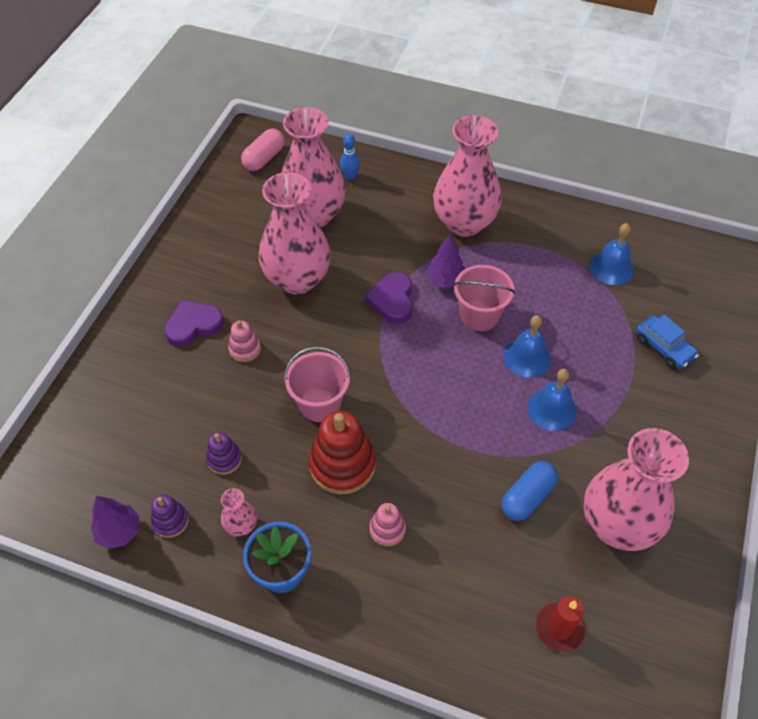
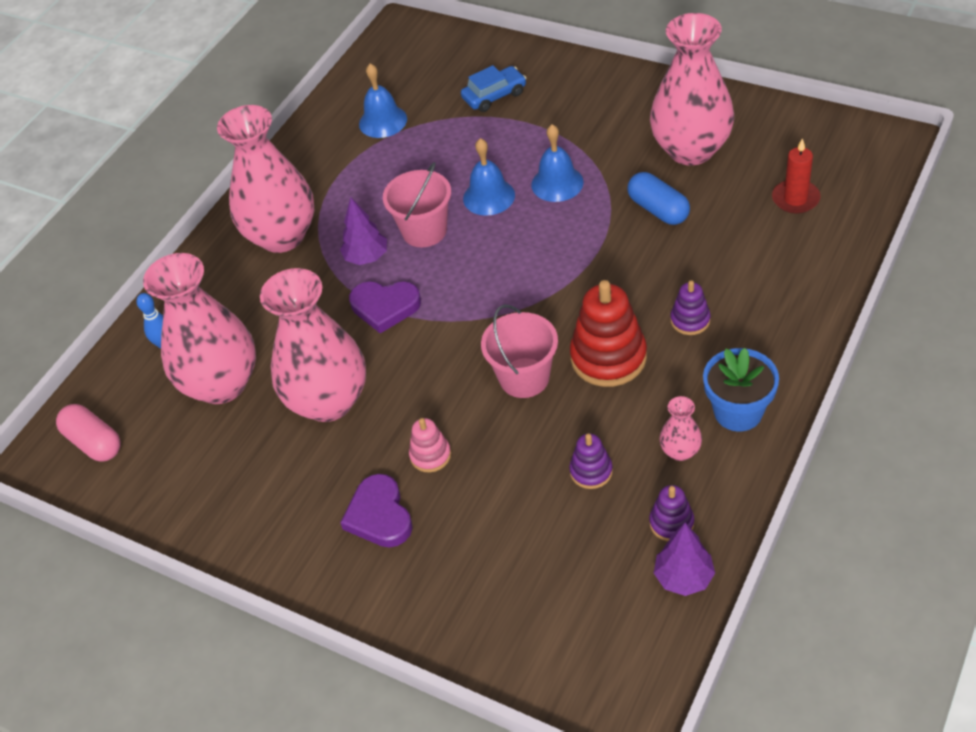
camera: 75 degrees left, 5 degrees down
(387, 529) = (690, 320): pink stacking toy -> purple stacking toy

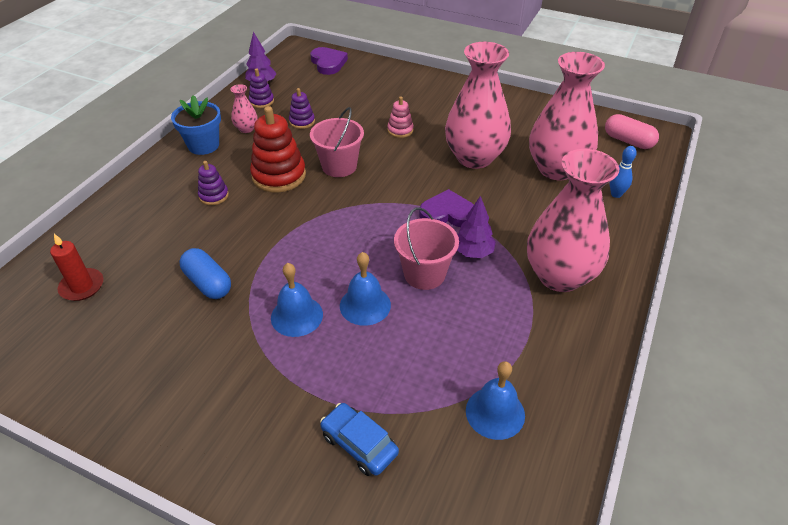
camera: 170 degrees right, 5 degrees down
(379, 515) = (427, 107): purple heart -> purple heart (328, 63)
(494, 96) = (359, 444): blue car -> blue car turned 75 degrees clockwise
(691, 150) = (153, 346): pink vase -> none

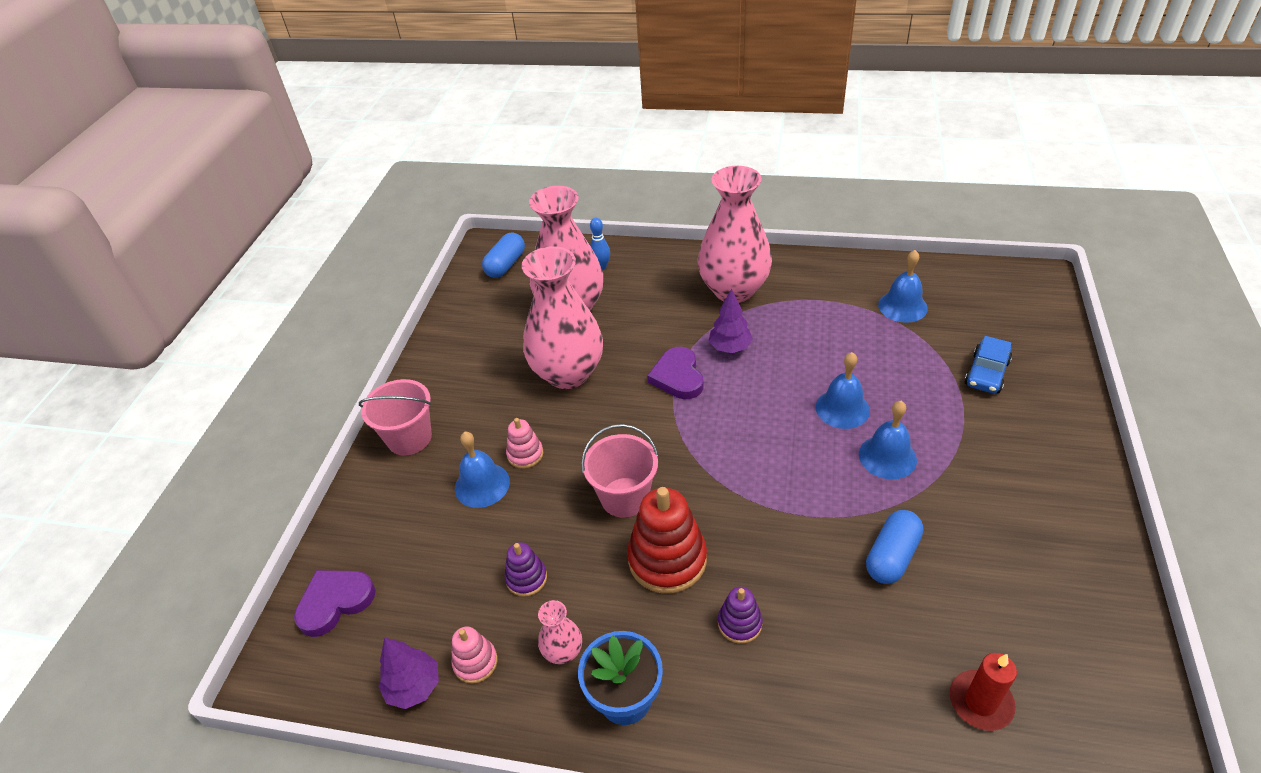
camera: 100 degrees left, 0 degrees up
(261, 101) = (475, 662): purple stacking toy -> pink stacking toy
(383, 112) = (482, 485): none -> blue bell
(424, 274) = (777, 375): pink bucket -> pink bucket (409, 438)
(628, 141) = (506, 265): pink capsule -> blue capsule

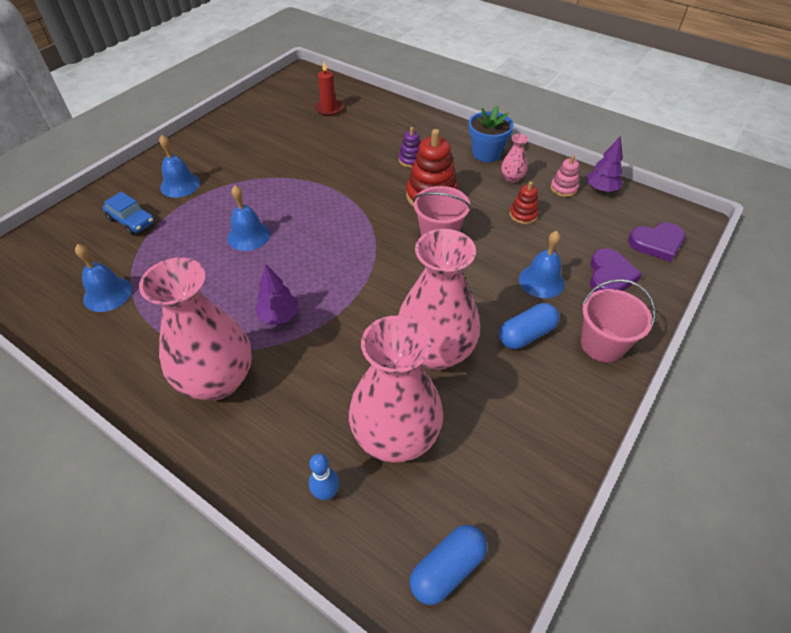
camera: 160 degrees left, 5 degrees up
(525, 454) = (500, 291): pink stacking toy -> none
(526, 578) = (523, 215): purple stacking toy -> red stacking toy
(678, 377) = (342, 307): purple heart -> purple heart (610, 275)
(887, 457) = (256, 199): blue bell -> blue bell (180, 185)
(892, 556) = (309, 159): blue capsule -> blue capsule (526, 334)
(986, 373) = (132, 221): blue car -> blue car turned 75 degrees clockwise

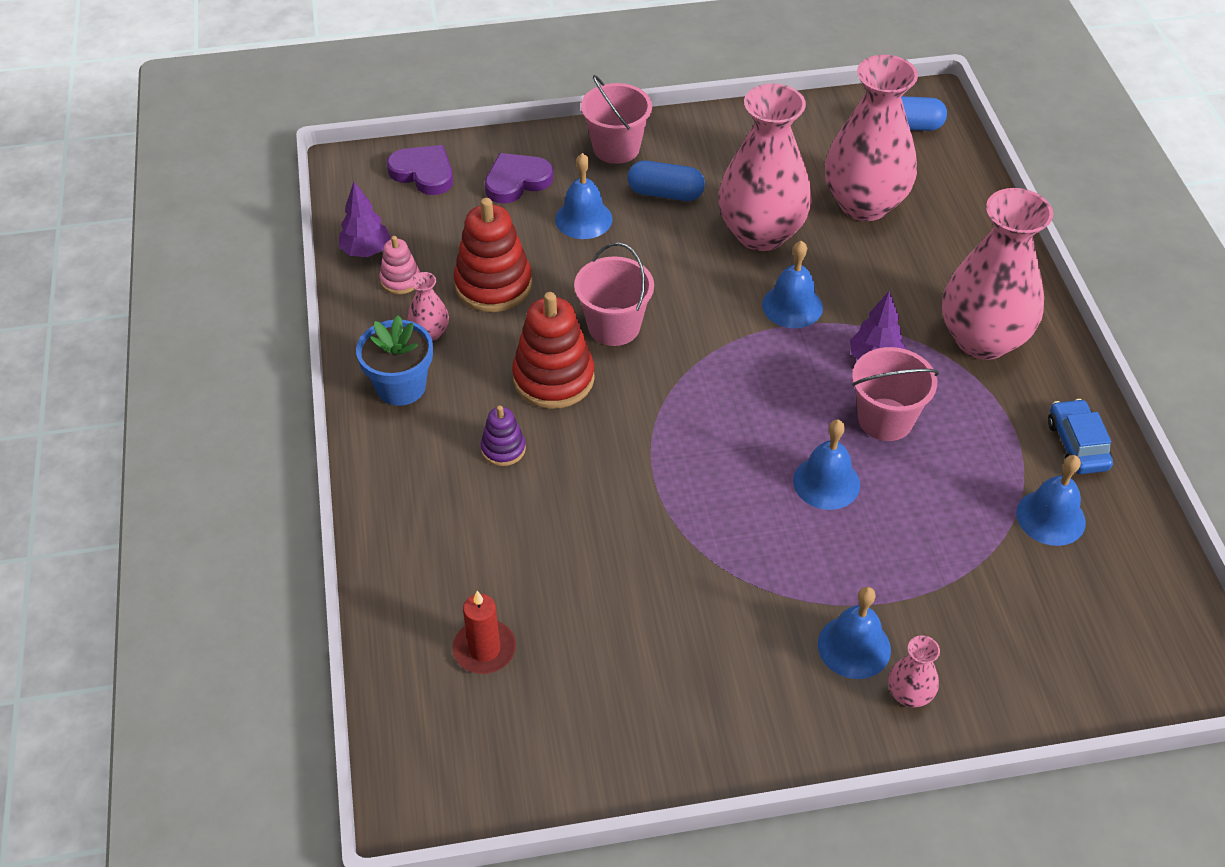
camera: 135 degrees left, 0 degrees up
(132, 221) = (964, 622): blue car -> blue car (1077, 445)
(142, 183) = (909, 694): none -> pink vase
(243, 285) = (885, 419): none -> pink bucket
(326, 493) = (952, 207): blue bowling pin -> none
(361, 315) = (792, 306): none -> blue bell
(523, 215) = (493, 285): red stacking toy -> red stacking toy, size x1.90

